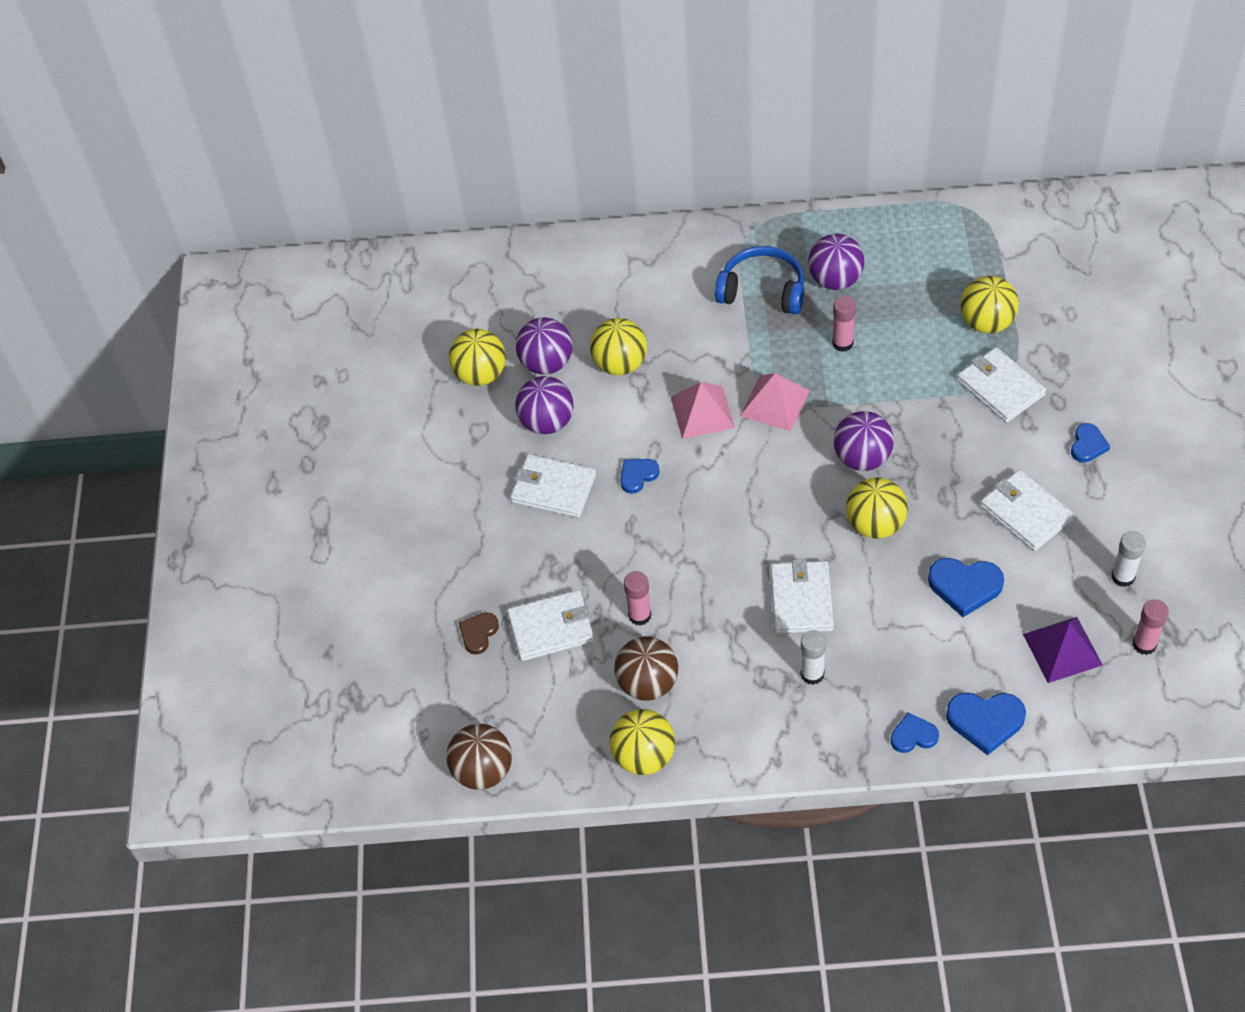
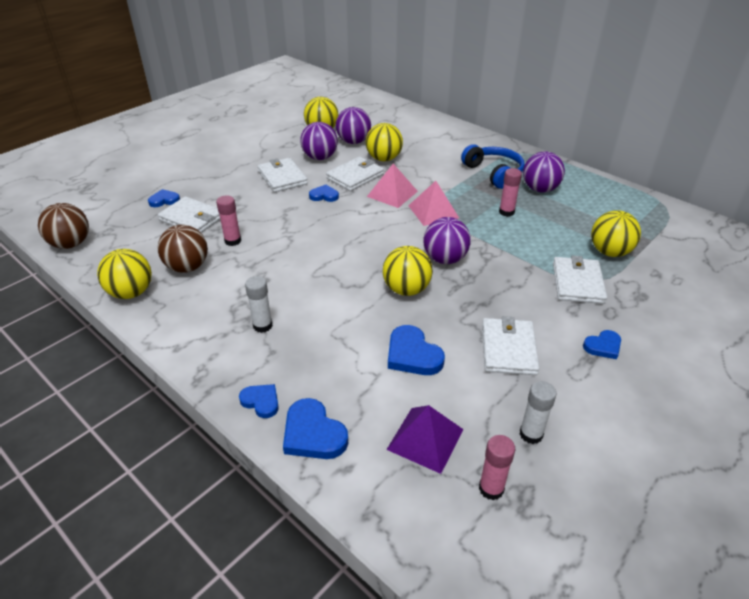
camera: 40 degrees right, 15 degrees down
(478, 633) = (164, 200): brown heart -> blue heart
(801, 599) = (314, 291): white wallet -> white wallet (355, 176)

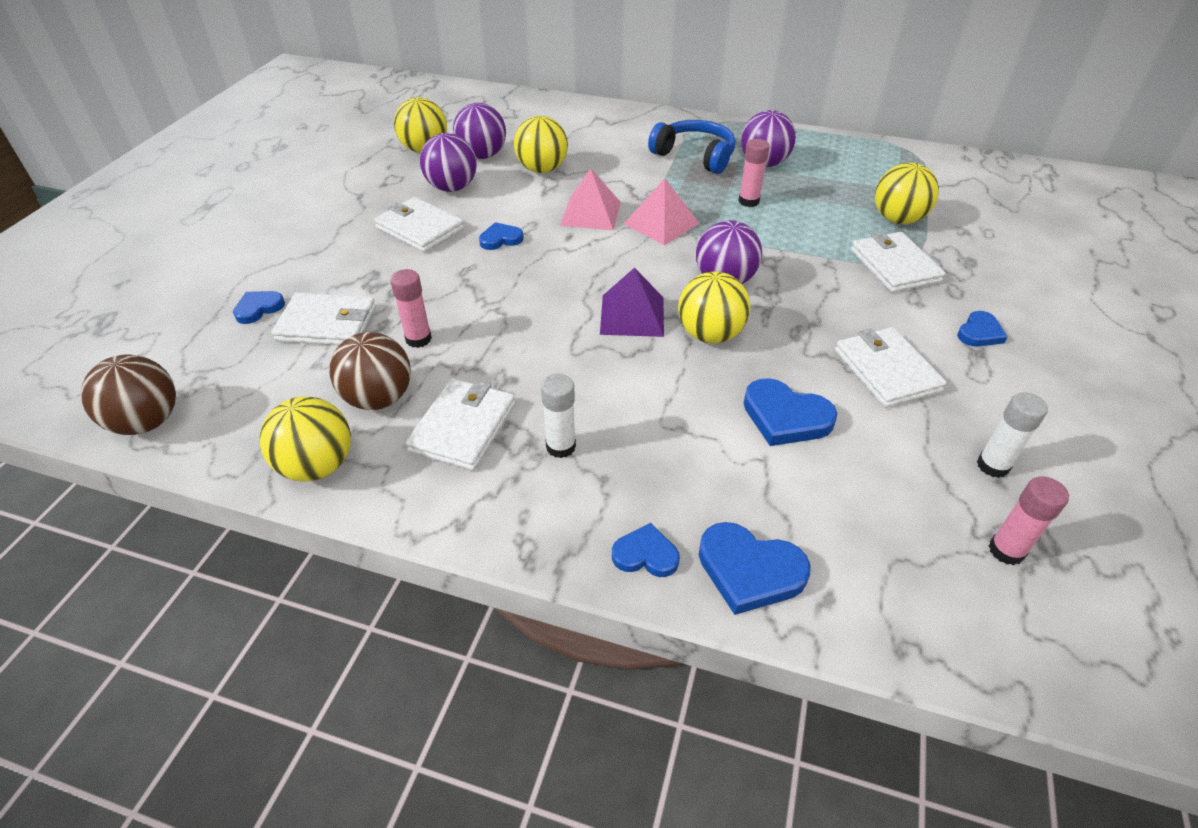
camera: 25 degrees left, 5 degrees up
(355, 176) = (523, 202): white wallet -> white wallet (463, 427)
(425, 439) = (887, 520): purple pyramid -> purple pyramid (632, 315)

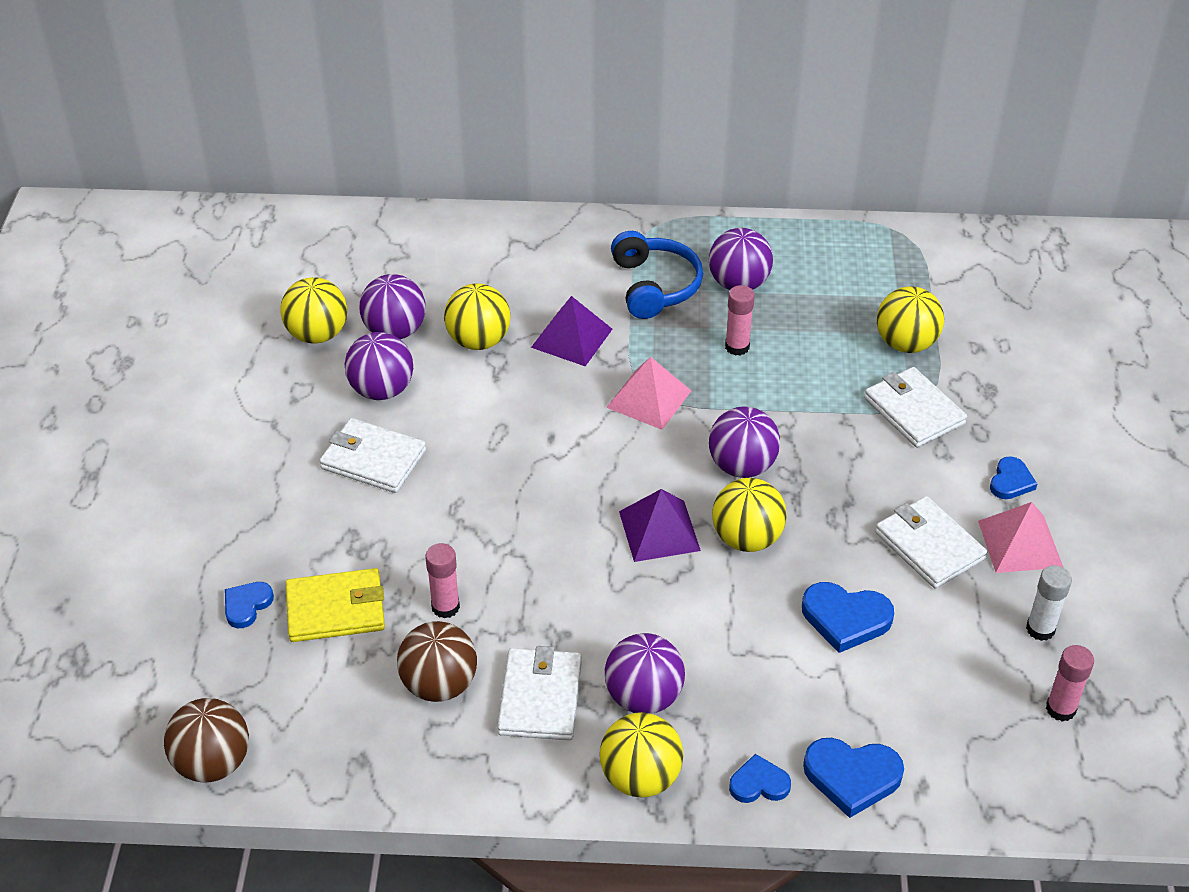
camera: 15 degrees left, 0 degrees up
(317, 466) = (417, 769): yellow ball -> yellow ball (640, 777)
(327, 324) = (336, 609): white wallet -> yellow wallet
(500, 239) = (475, 456): blue heart -> none
(561, 446) = (643, 697): white glue stick -> purple ball
(590, 213) = (563, 399): pink pyramid -> pink pyramid (1020, 544)
(615, 177) = (571, 338): none -> purple pyramid
(695, 156) = (654, 286): blue headphones -> blue headphones turned 60 degrees clockwise

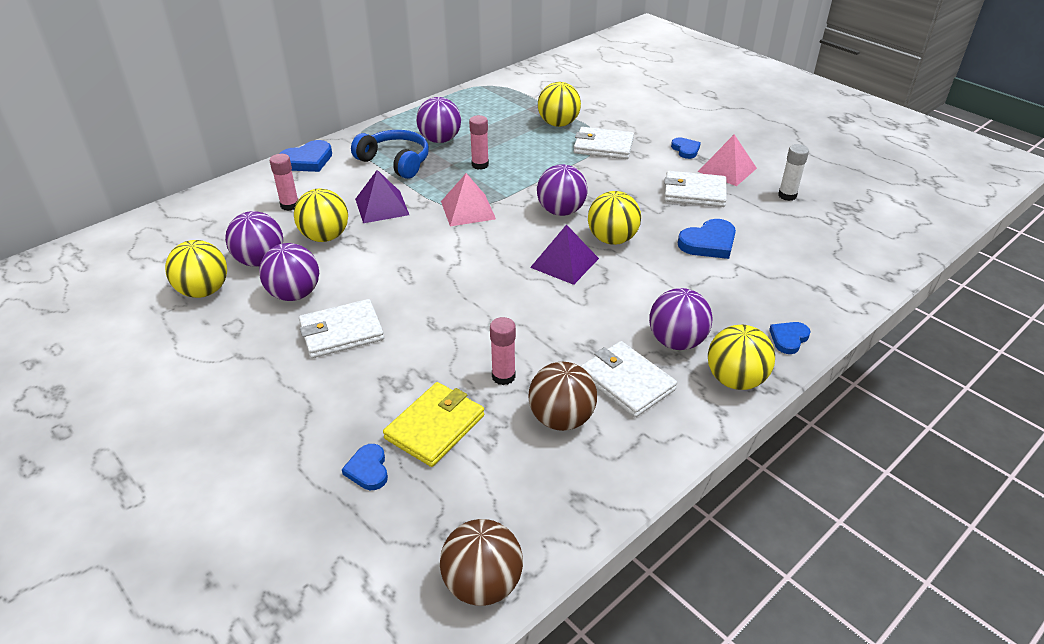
camera: 45 degrees left, 5 degrees down
(852, 777) = (818, 305): blue heart -> blue heart (307, 160)
(1060, 709) = (843, 219): pink glue stick -> pink glue stick (290, 205)

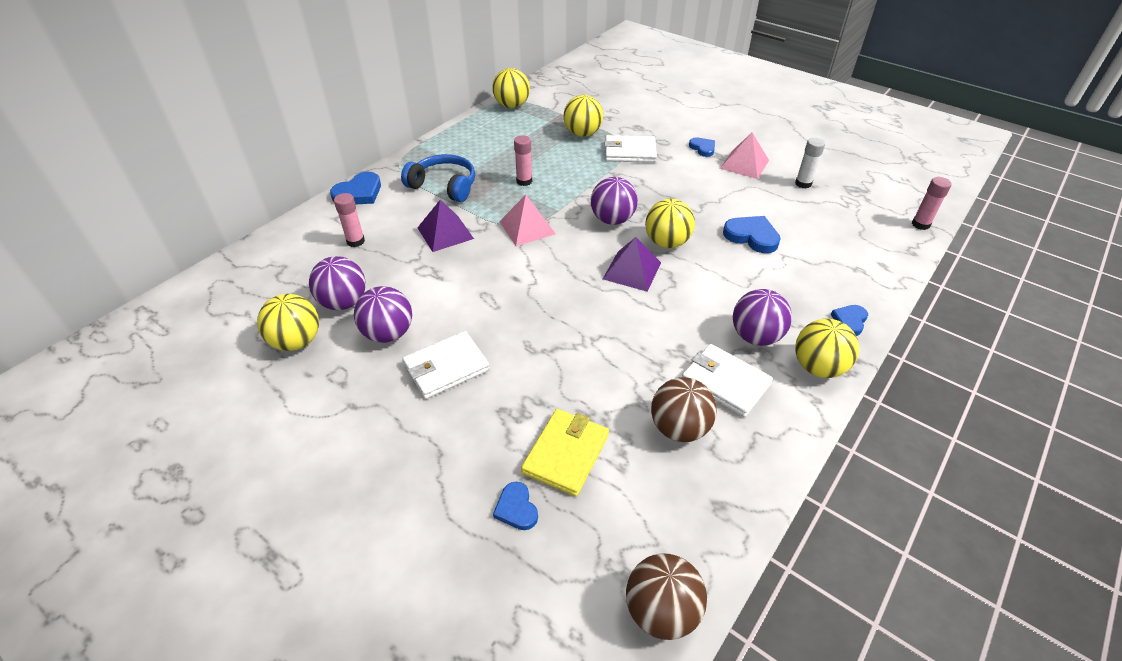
camera: 10 degrees left, 5 degrees up
(325, 237) = (400, 270): yellow ball -> yellow ball (512, 105)
(440, 140) = (479, 160): purple ball -> none
(503, 376) = (613, 392): pink glue stick -> pink glue stick (920, 224)
(694, 192) = (723, 189): white wallet -> none
(708, 243) = (752, 236): blue heart -> blue heart turned 105 degrees counterclockwise

